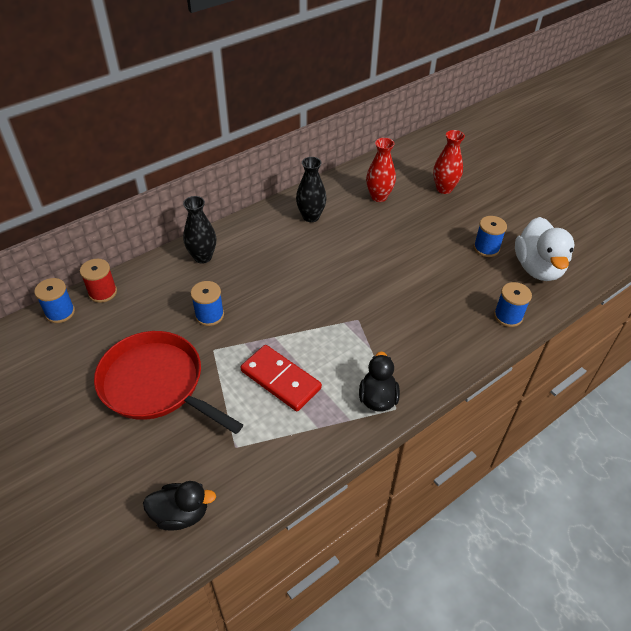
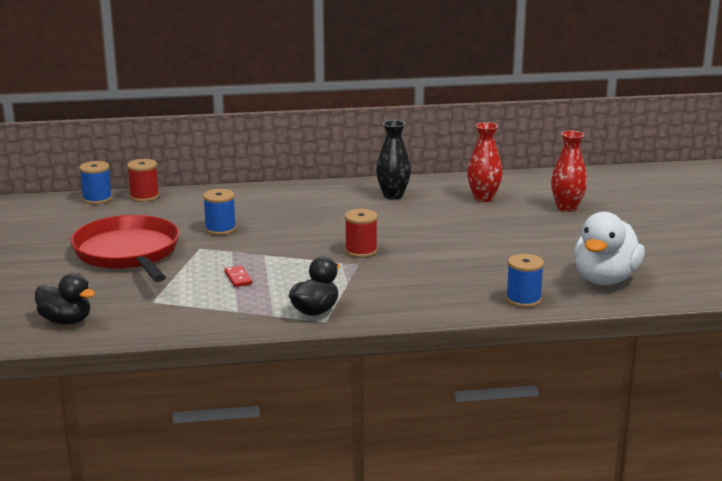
camera: 30 degrees right, 25 degrees down
(203, 257) = (256, 197): black vase -> none
(280, 380) = (238, 278): red domino -> red domino, size x0.45
(346, 301) = (361, 251): none -> red spool
(486, 248) = (561, 254): blue spool -> none

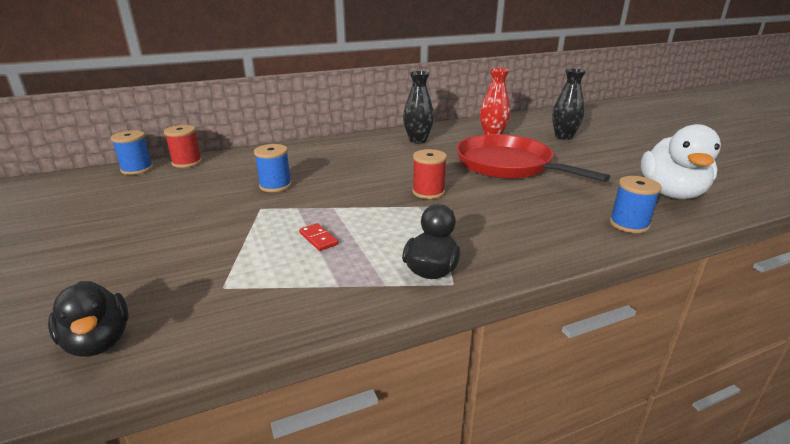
camera: 15 degrees left, 5 degrees up
(66, 321) = (98, 342): black duck -> black duck turned 45 degrees clockwise
(128, 253) = (179, 224): red pan -> red pan (507, 165)
(567, 208) = (563, 137): red vase -> black vase

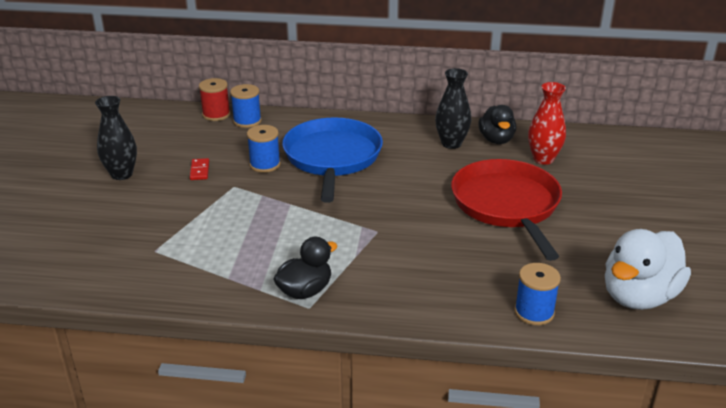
camera: 30 degrees right, 5 degrees up
(98, 342) = (62, 263): black duck -> black duck (496, 140)
(137, 169) = (173, 112): blue spool -> blue spool (247, 121)
(318, 239) = (250, 232): red domino -> red domino (199, 171)
(333, 168) = (332, 158): none -> blue pan
(428, 192) = (388, 213): red spool -> none
(563, 137) = (629, 184): black vase -> black vase (122, 174)

